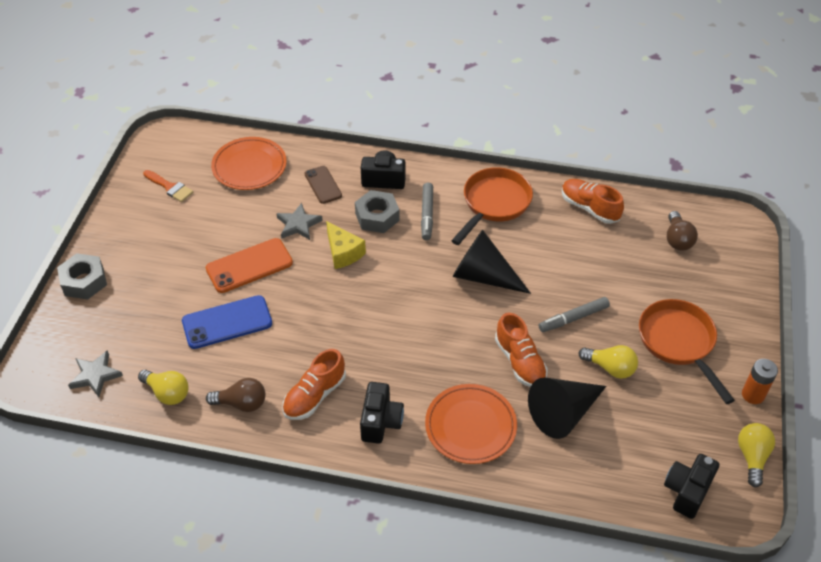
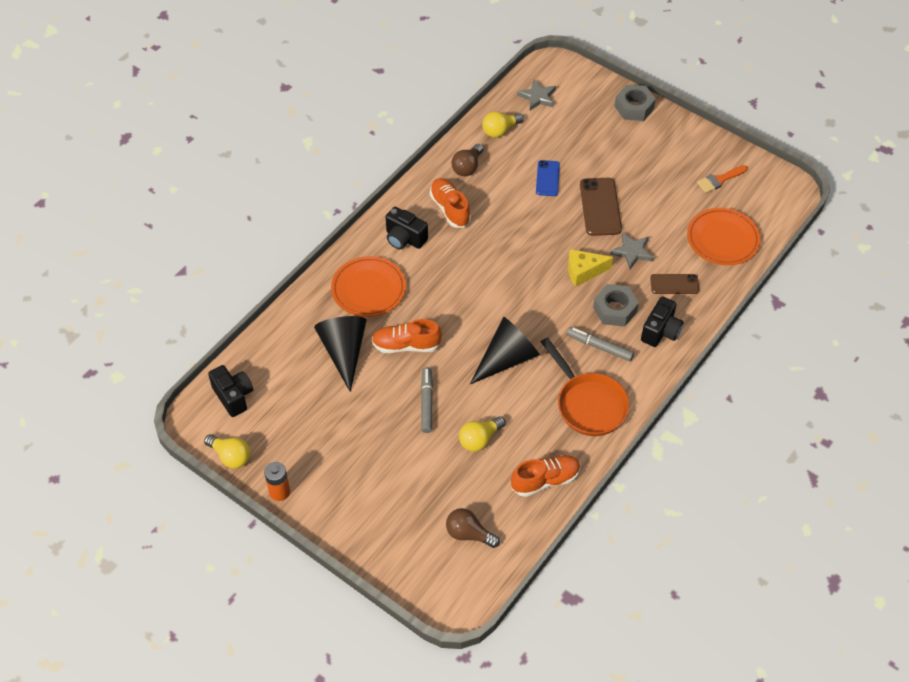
camera: 115 degrees right, 5 degrees up
(227, 322) = (547, 178): blue phone -> blue phone, size x0.63
(249, 266) = (600, 207): orange phone -> brown phone
(610, 368) = (364, 404): yellow light bulb -> yellow light bulb (479, 439)
(678, 343) = (358, 467): orange pan -> none

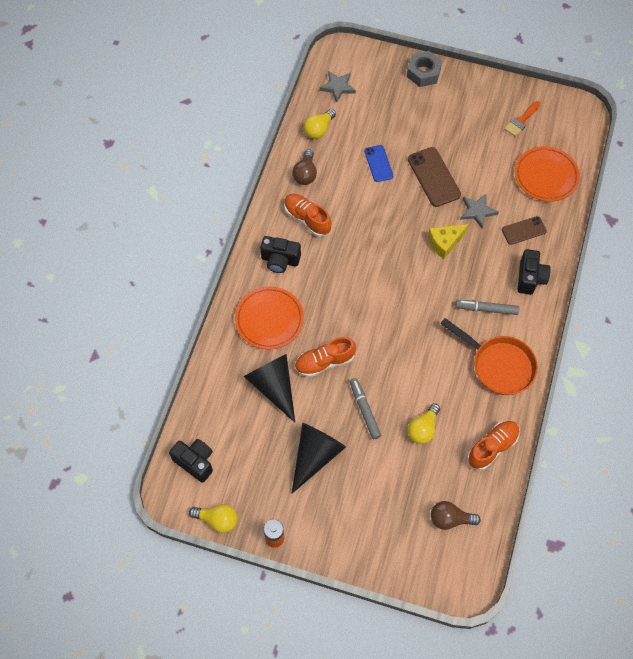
camera: 20 degrees left, 10 degrees up
(506, 359) = (414, 346): black cone -> black cone (315, 455)
(615, 309) = (485, 270): grey nut -> none

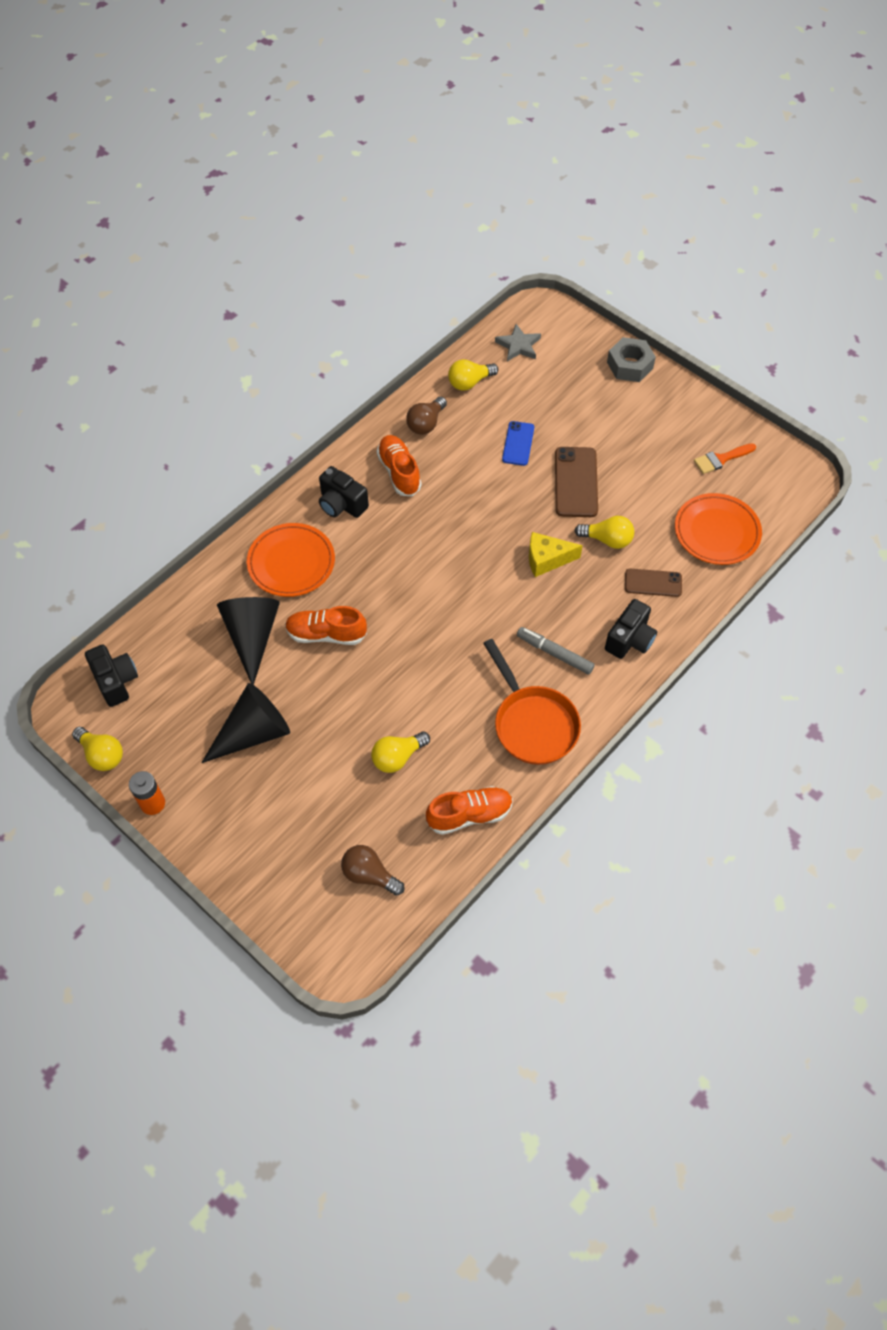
camera: 25 degrees right, 5 degrees down
(364, 410) = (341, 706): grey marker -> none
(477, 211) = (607, 540): grey star -> yellow light bulb

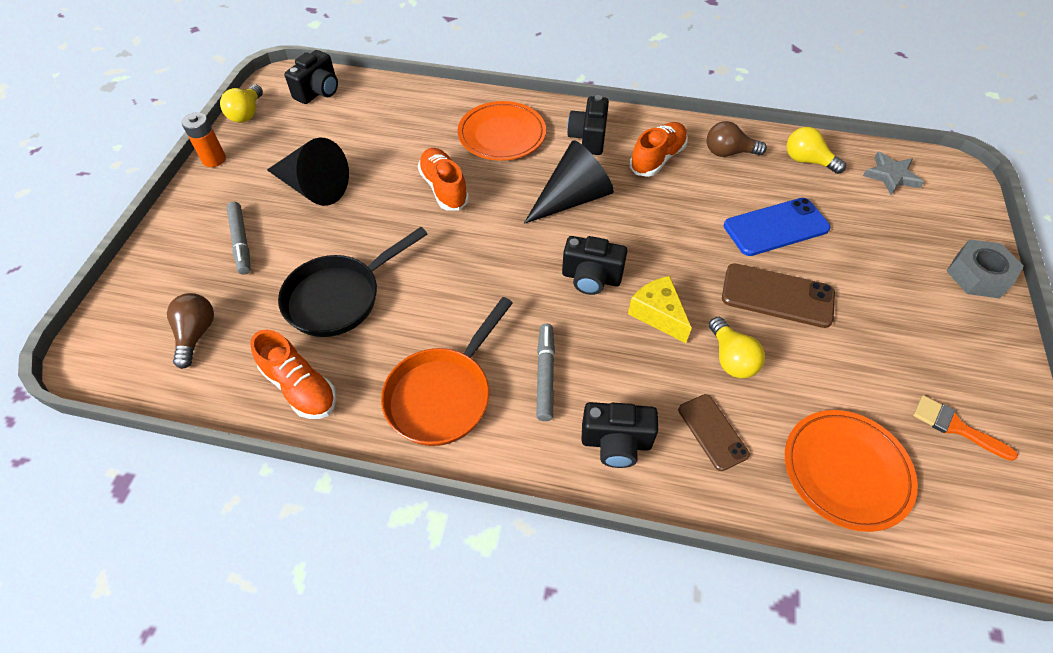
camera: 60 degrees right, 5 degrees down
(252, 637) = (410, 145): black cone -> black cone (572, 199)
(283, 811) = (241, 242): none -> grey marker
(397, 757) = (340, 297): yellow light bulb -> black pan
(489, 581) = (591, 278): none -> black camera
(518, 443) = (776, 227): blue phone -> blue phone, size x1.58
(576, 482) = (777, 296): brown phone -> brown phone turned 45 degrees clockwise

